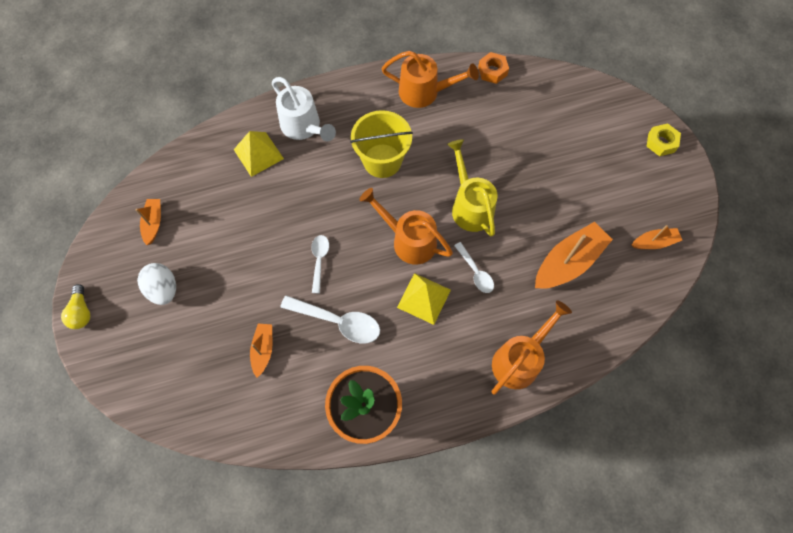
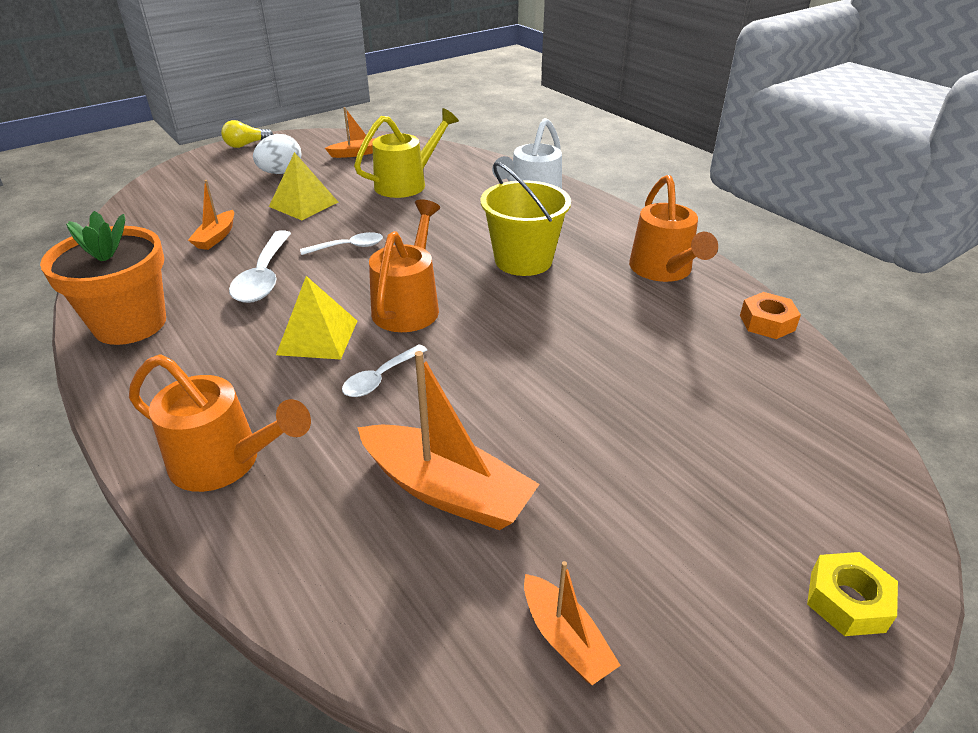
camera: 70 degrees right, 30 degrees down
(258, 154) = (474, 184): yellow pyramid -> yellow pyramid (303, 204)
(263, 350) = (216, 237): orange boat -> orange boat turned 120 degrees clockwise
(470, 205) = (499, 349): yellow watering can -> yellow watering can (407, 183)

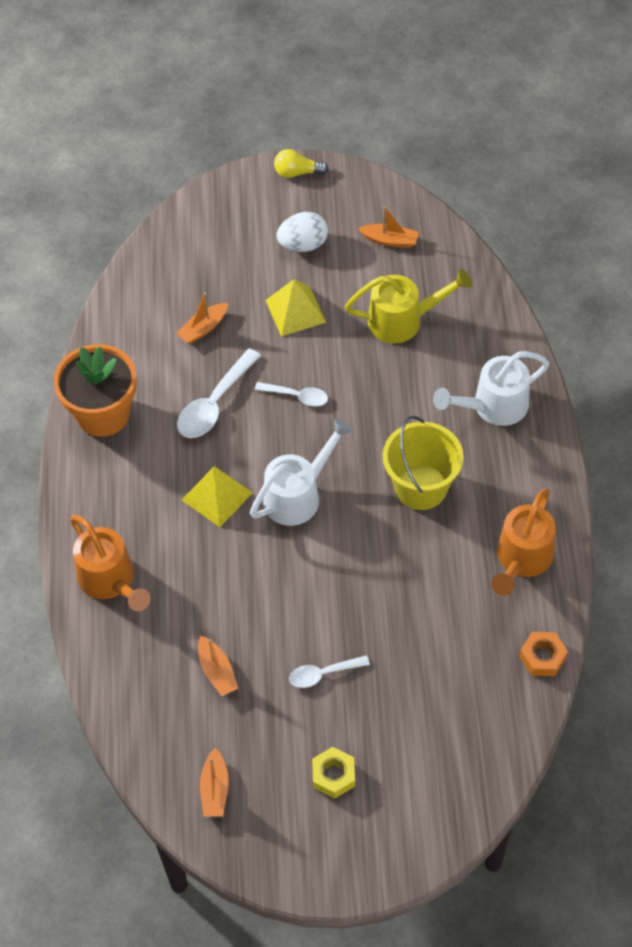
camera: 35 degrees right, 20 degrees up
(380, 378) = (234, 560): white spoon -> white spoon (323, 674)
(409, 305) = (299, 495): orange watering can -> white watering can
(446, 490) = (217, 671): orange boat -> orange boat, size x0.54
(847, 601) = (368, 856): yellow nut -> yellow nut (333, 775)

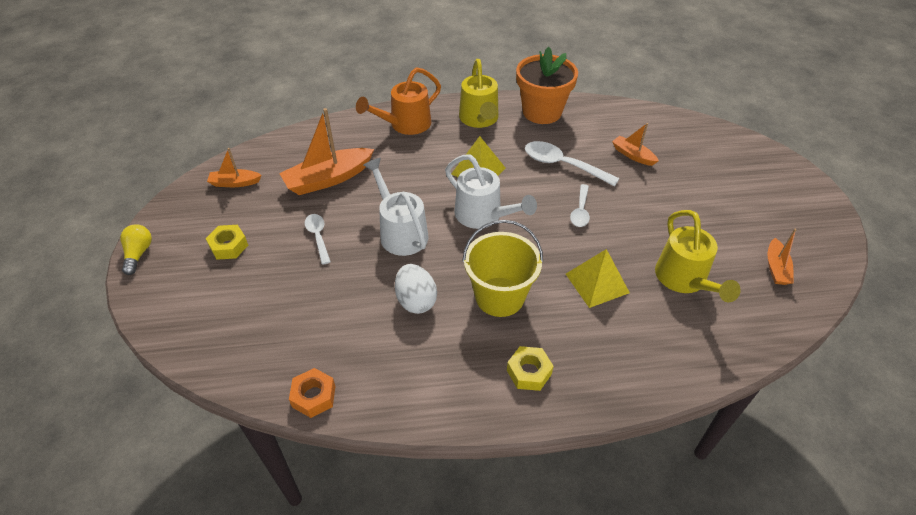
camera: 85 degrees right, 10 degrees down
(110, 489) = (479, 120): none -> yellow watering can
(217, 671) = (328, 179): orange boat -> orange boat, size x1.84
(295, 311) = (668, 206): yellow pyramid -> yellow pyramid (597, 283)
(297, 172) = (822, 201): yellow light bulb -> yellow light bulb (138, 254)
(303, 244) = (742, 208): white egg -> white egg (416, 300)
(492, 406) = (601, 353): white watering can -> white watering can (400, 231)
(513, 469) = (529, 372): none -> yellow nut
(521, 560) = (423, 378): orange watering can -> none

